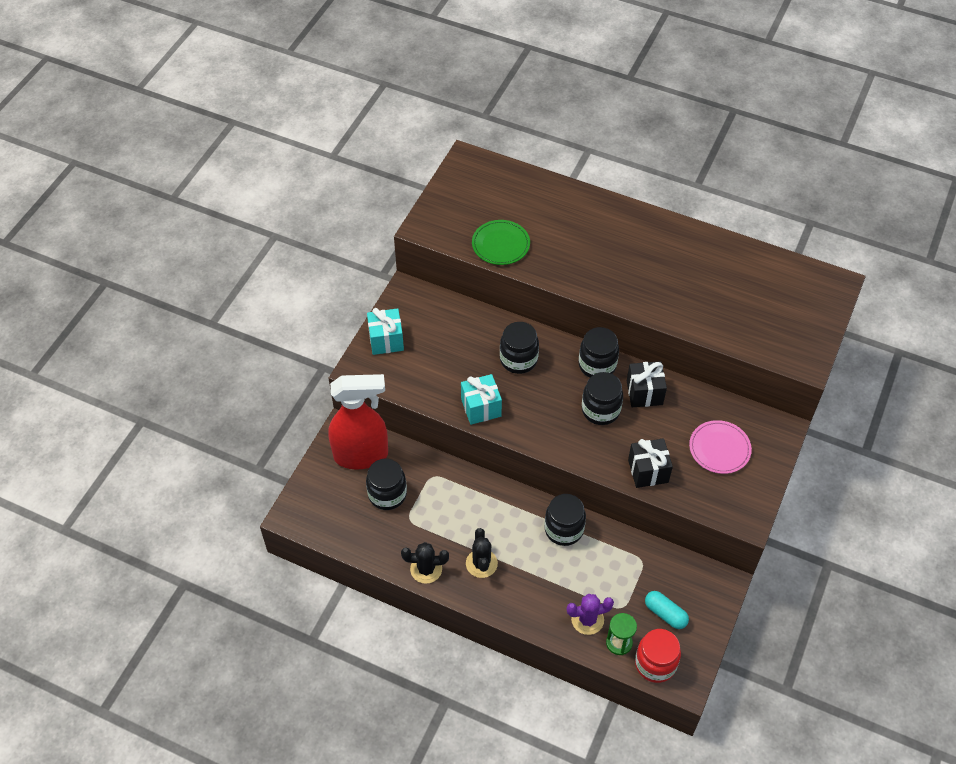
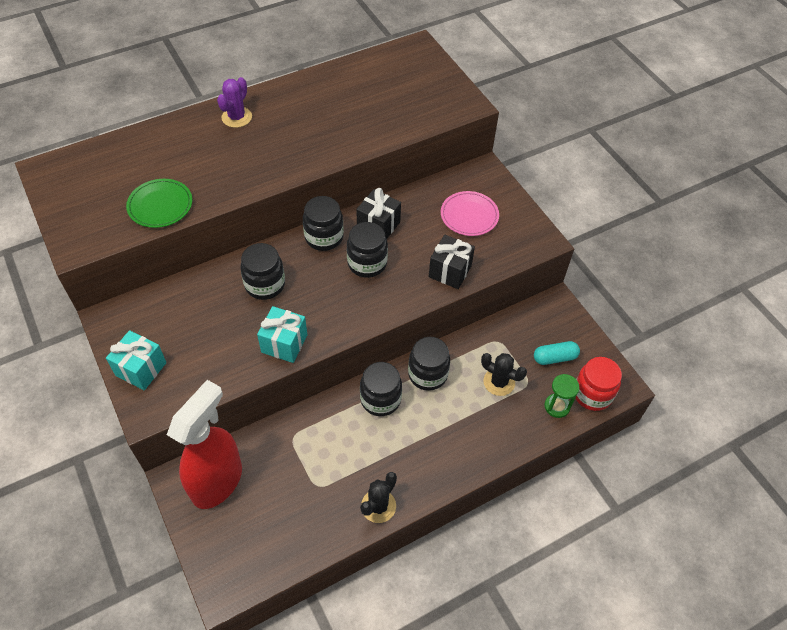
camera: 55 degrees left, 0 degrees up
(387, 494) = (277, 487): black jar -> black jar (380, 399)
(481, 563) = (409, 457): black cactus -> black cactus (499, 382)
(587, 619) = (521, 414): purple cactus -> purple cactus (237, 117)

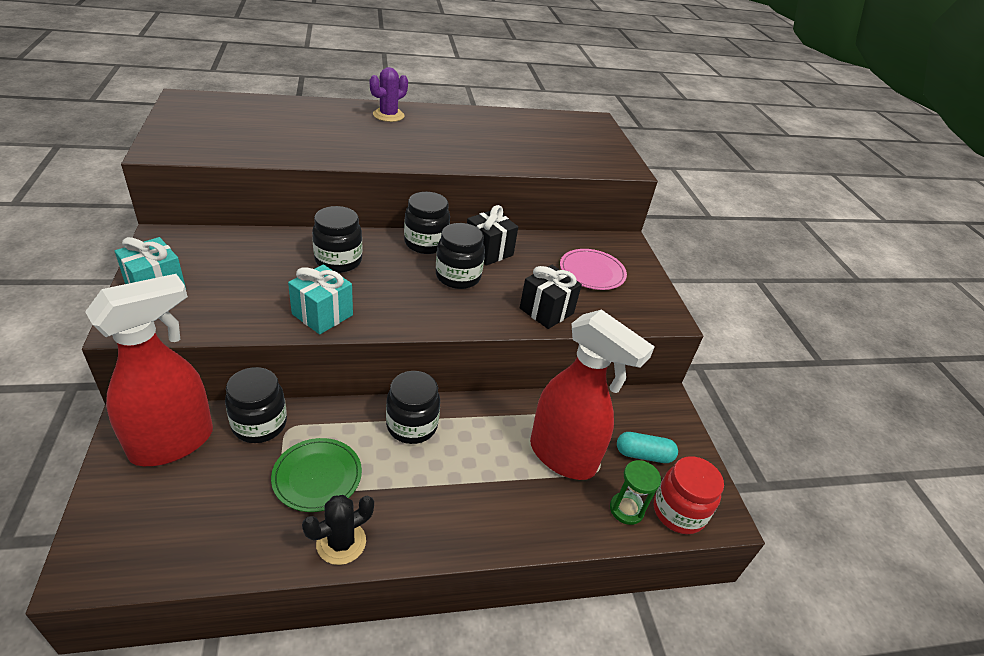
camera: 15 degrees right, 15 degrees down
(160, 205) = (266, 147): green plate -> green plate (317, 476)
(427, 374) = (480, 419): black jar -> black jar (259, 424)
(499, 382) = (563, 457): black cactus -> red spray bottle

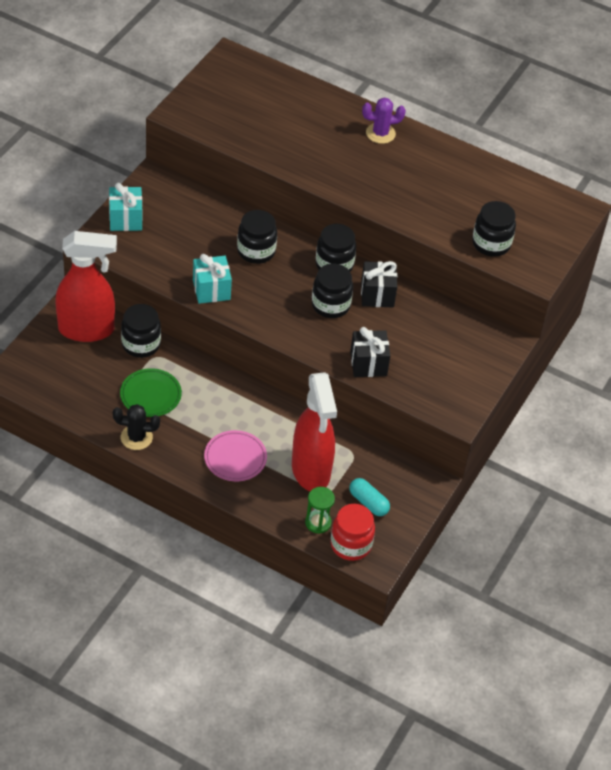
camera: 40 degrees right, 10 degrees up
(412, 426) = (231, 396): black jar -> black jar (491, 244)
(592, 272) = (443, 352): pink plate -> pink plate (235, 458)

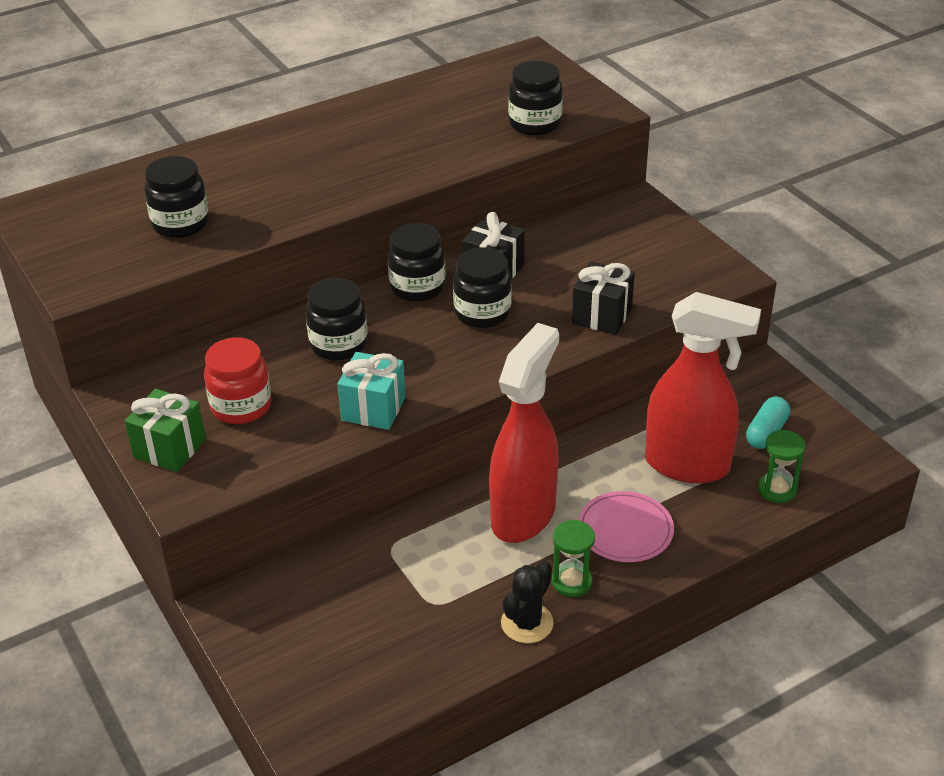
camera: 55 degrees left, 10 degrees down
(87, 330) = (285, 606): red spray bottle -> red spray bottle (524, 515)
(125, 219) = (170, 448): turquoise gift -> green gift
(141, 344) = (357, 555): black jar -> black jar (181, 224)
(150, 395) = (457, 578): green plate -> none
(179, 447) = (571, 581): none -> green hourglass
(351, 544) = (827, 472): red jar -> red jar (241, 406)
(368, 502) = (766, 432): turquoise capsule -> turquoise capsule turned 45 degrees counterclockwise
(380, 133) = (286, 140): purple cactus -> none

